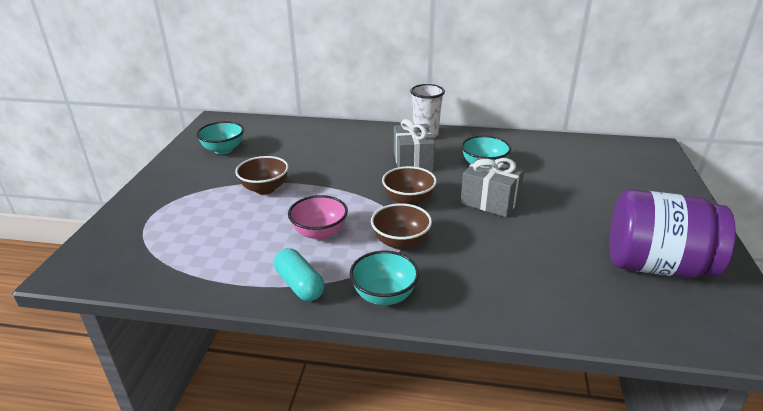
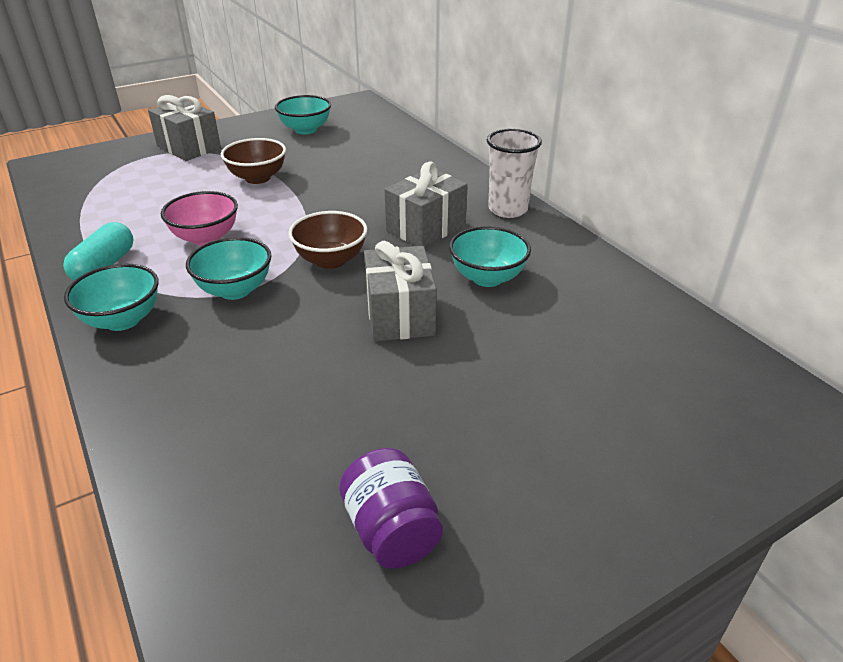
camera: 50 degrees right, 5 degrees up
(166, 198) = (189, 147): none -> grey gift
(401, 242) = (235, 290): brown bowl -> turquoise bowl
(656, 265) = (391, 530): purple jar -> purple jar, size x0.53

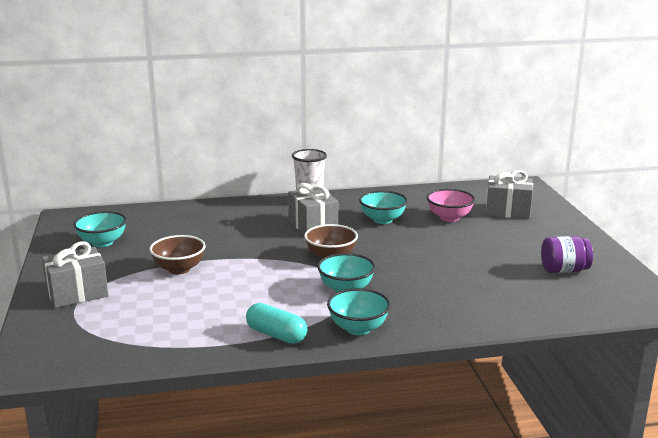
camera: 70 degrees left, 15 degrees down
(206, 238) = (264, 295): pink bowl -> pink bowl (449, 218)
(400, 315) = (405, 246): grey gift -> grey gift (508, 211)

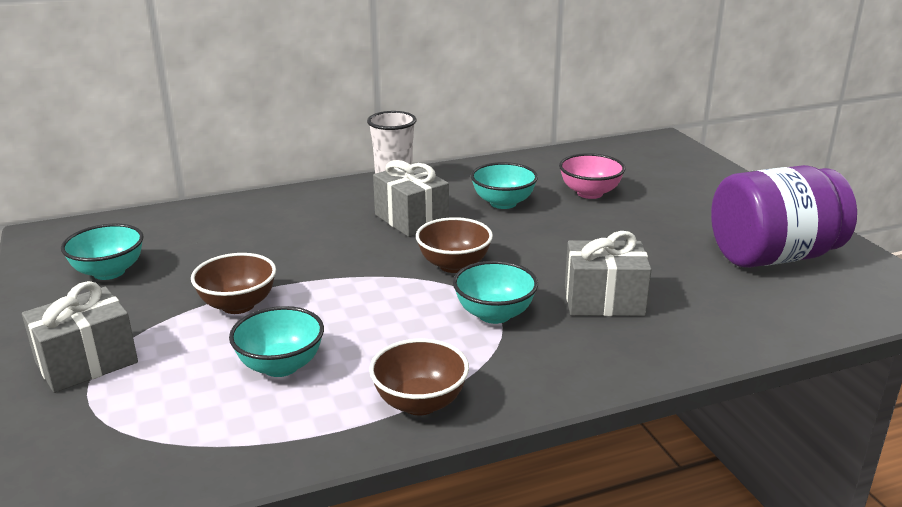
camera: 10 degrees left, 5 degrees up
(276, 335) = (420, 403): turquoise capsule -> brown bowl
(358, 328) = (537, 377): turquoise bowl -> turquoise bowl (281, 366)
(508, 211) = (660, 178): grey gift -> grey gift (604, 300)
(564, 270) = (773, 256): purple jar -> purple jar, size x1.90

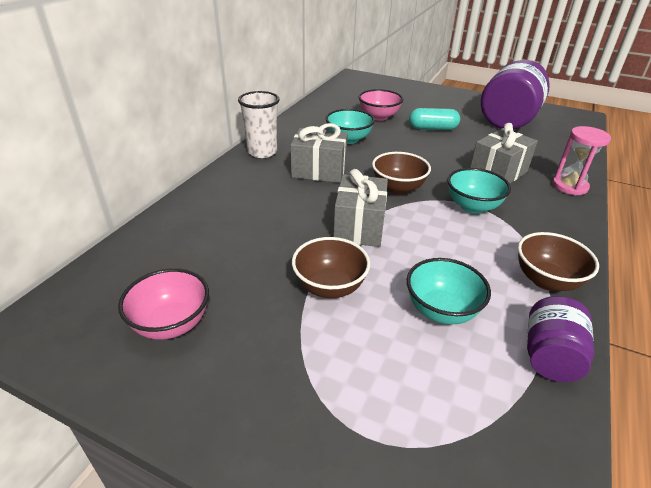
camera: 45 degrees left, 10 degrees up
(86, 362) = (312, 411): grey gift -> grey gift (359, 227)
(109, 272) = (171, 324): turquoise bowl -> pink bowl
(292, 443) = (550, 356): none -> purple jar
(631, 228) = (432, 128): none -> turquoise capsule
(668, 353) = (569, 186): none -> pink hourglass

